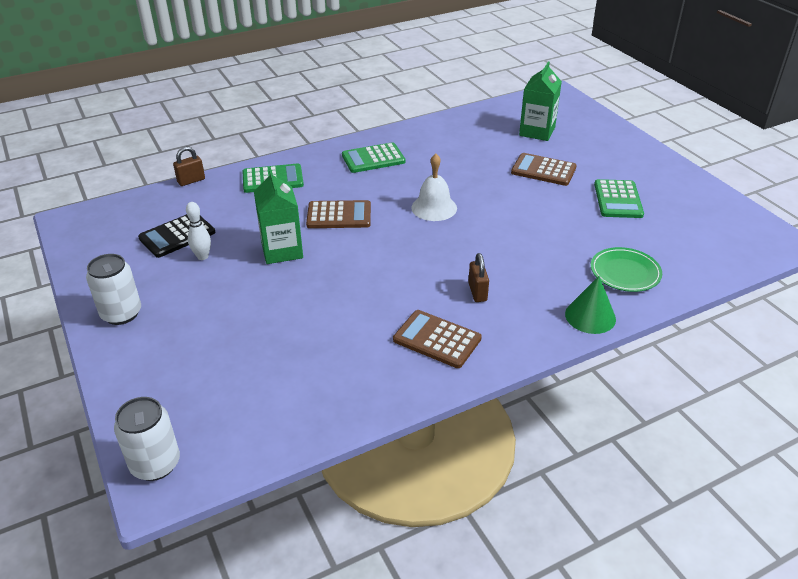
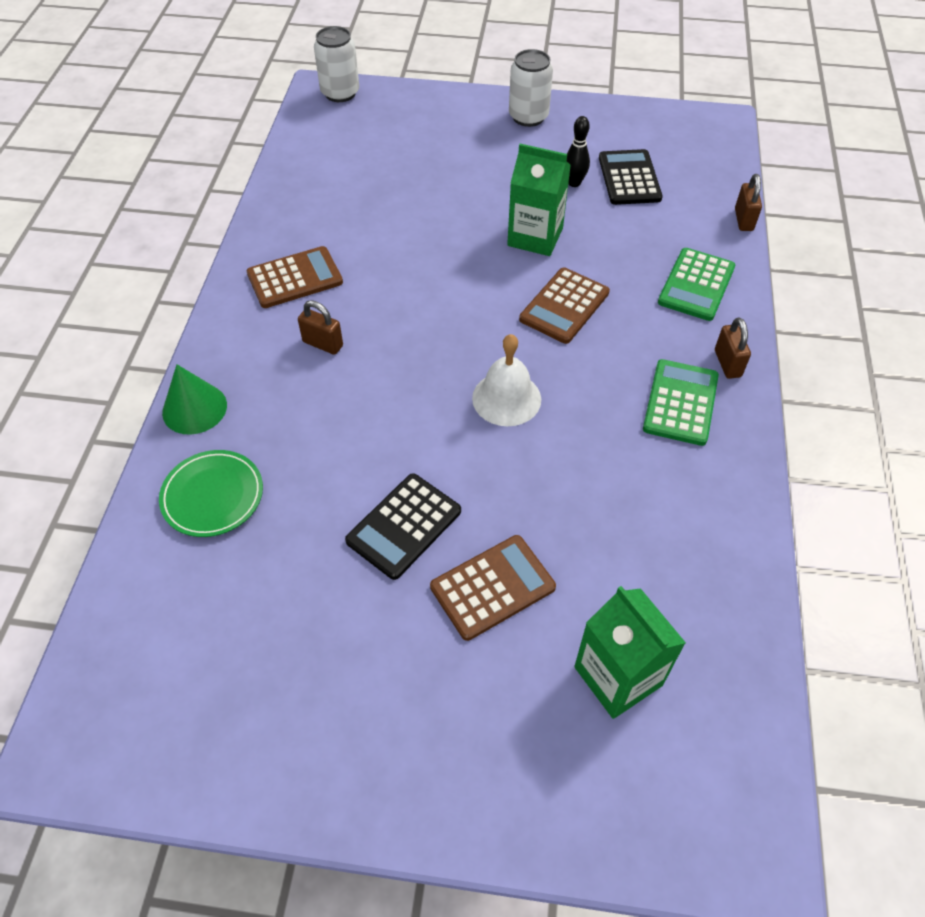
camera: 125 degrees right, 15 degrees up
(202, 256) = (574, 183): white bowling pin -> black bowling pin
(329, 154) = (727, 363): none -> brown padlock
(550, 205) = (404, 526): none -> black calculator
(618, 199) = (340, 623): green calculator -> none

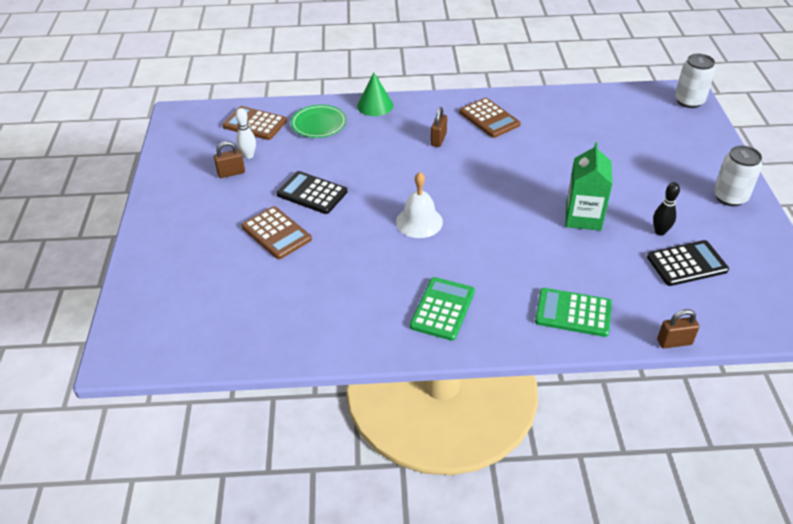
camera: 80 degrees right, 10 degrees down
(264, 618) = (248, 155): none -> white bowling pin
(564, 306) = (516, 240): brown calculator -> brown calculator (255, 124)
(618, 676) = (223, 291): green carton -> none
(680, 403) = (442, 309): green calculator -> green calculator turned 75 degrees counterclockwise
(727, 363) = (491, 335): brown padlock -> brown padlock (231, 173)

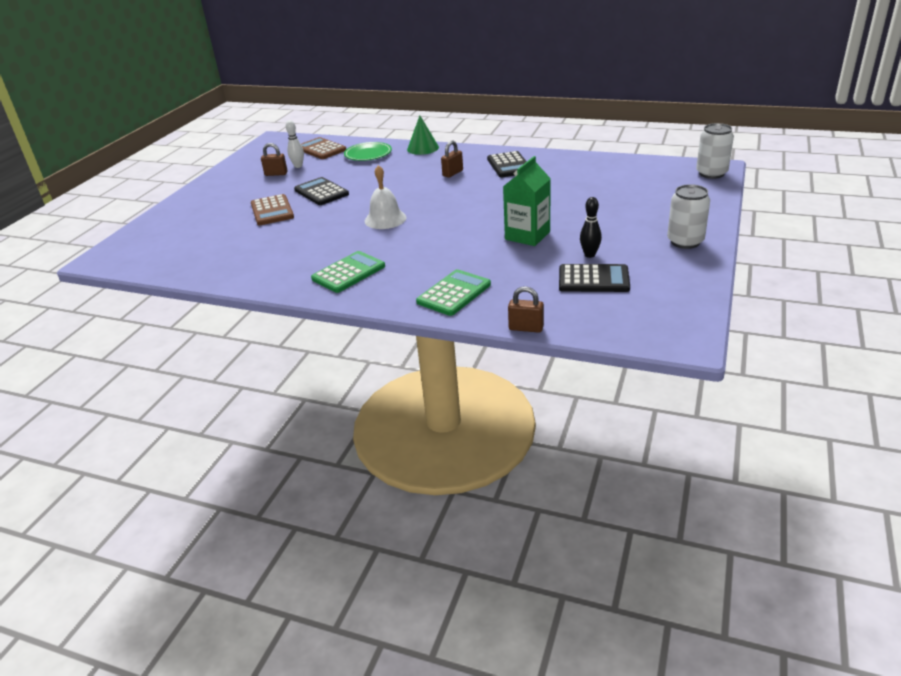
camera: 25 degrees right, 10 degrees down
(489, 118) = (509, 165): brown calculator -> black calculator
(573, 313) = (454, 293): green calculator -> green calculator turned 90 degrees clockwise

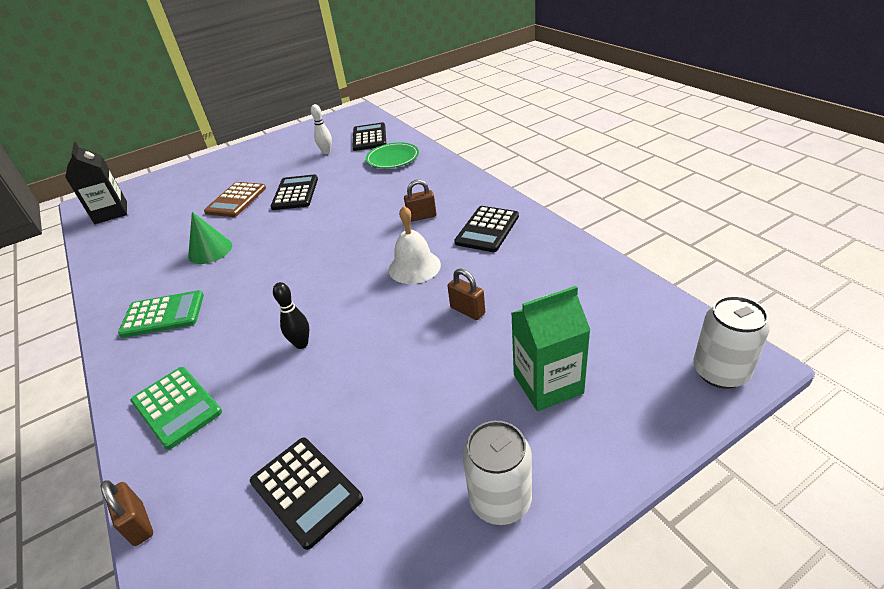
camera: 40 degrees right, 5 degrees up
(148, 255) = (111, 212): none -> black carton
(276, 174) = (300, 155): brown padlock -> brown padlock (467, 310)
(321, 149) = (369, 137): brown calculator -> black calculator
(385, 219) = (285, 255): white bell -> white bell (414, 267)
(423, 148) = (445, 168): green cone -> green cone (210, 250)
(454, 293) = (176, 407): green calculator -> green calculator turned 60 degrees clockwise
(527, 235) = (353, 357): green carton -> green carton (548, 384)
(589, 255) = (363, 439): black bowling pin -> black bowling pin (301, 344)

